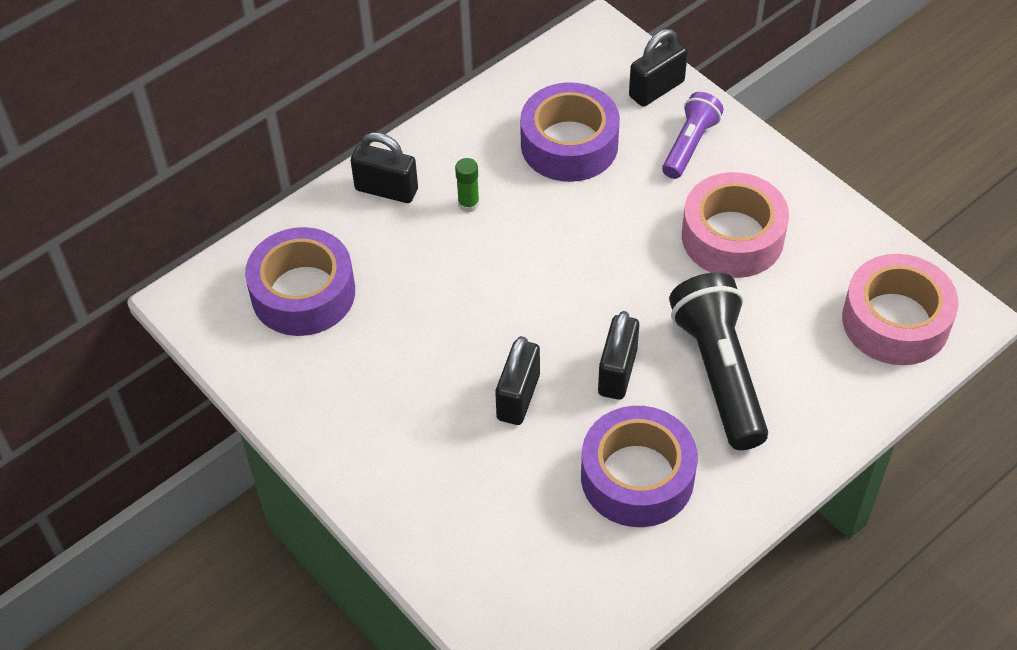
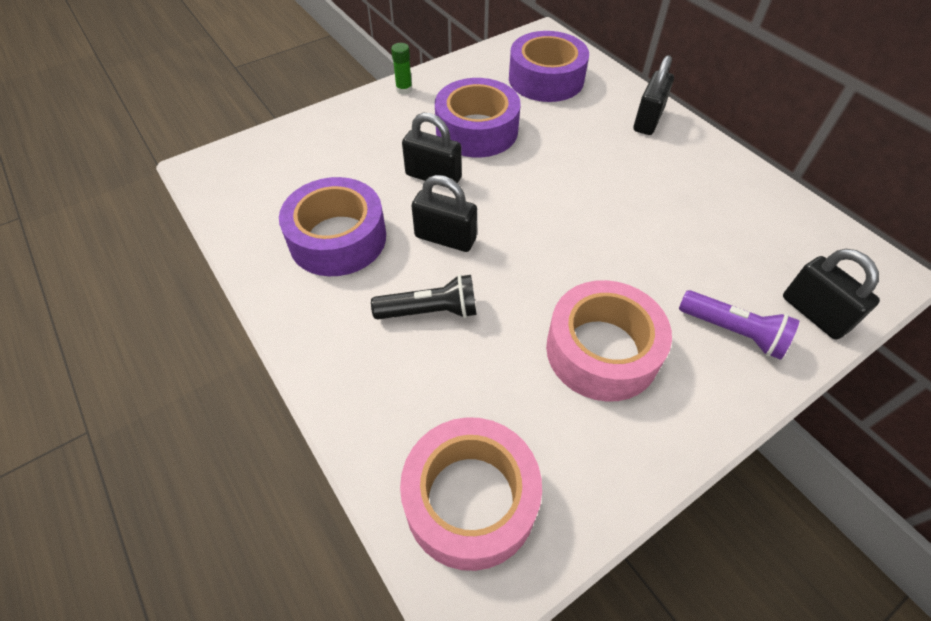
camera: 95 degrees right, 0 degrees up
(468, 204) = (636, 163): green glue stick -> green glue stick (404, 89)
(569, 144) = (717, 234): purple tape -> purple tape (477, 130)
(718, 372) = (430, 311): black flashlight -> black flashlight, size x0.59

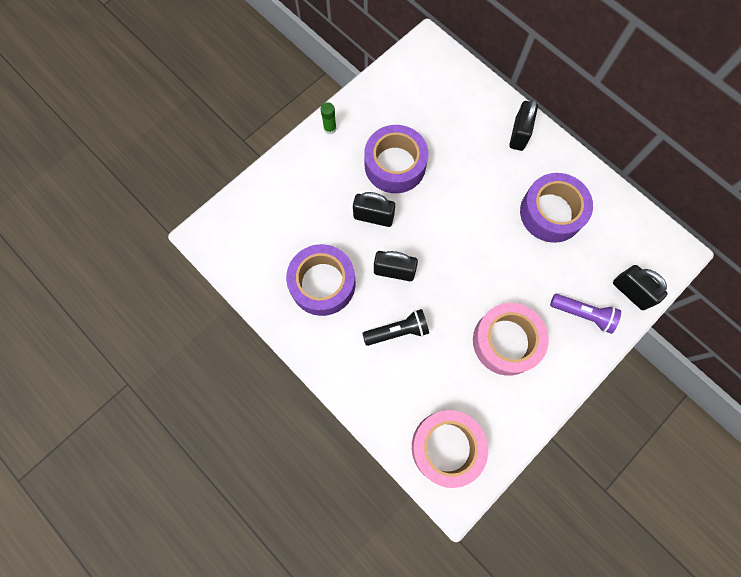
camera: 10 degrees left, 20 degrees up
(546, 79) = (437, 99): purple tape -> purple tape (551, 212)

